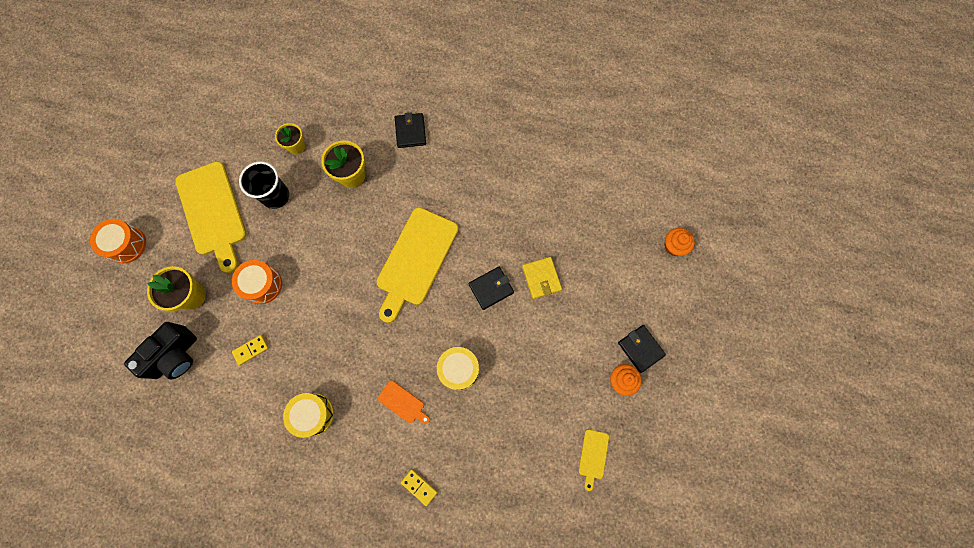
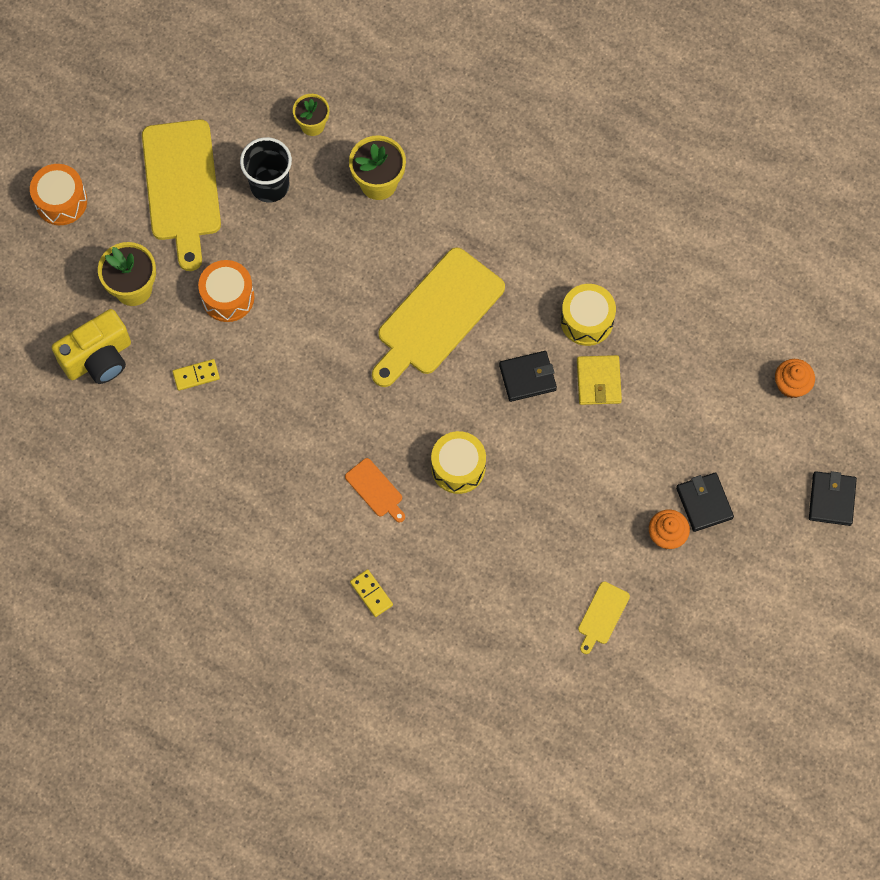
camera: 15 degrees right, 5 degrees down
(175, 355) = (98, 358): black camera -> yellow camera
(313, 414) = (258, 474): yellow drum -> yellow drum (587, 321)
(410, 131) = (473, 142): black wallet -> black wallet (831, 499)

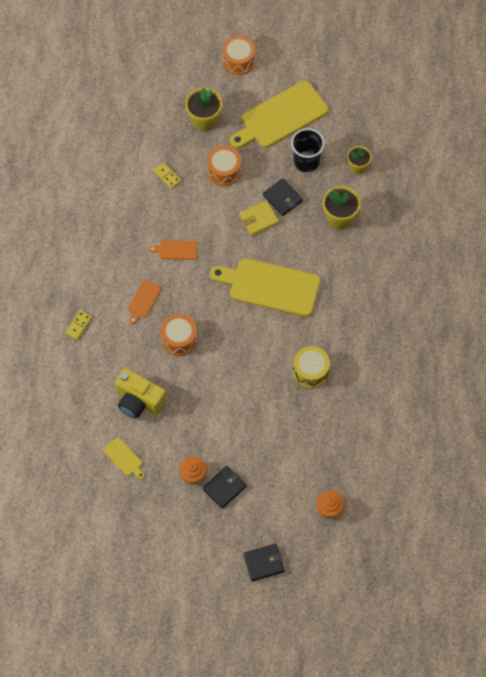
camera: 65 degrees right, 5 degrees down
(98, 358) = (152, 122): yellow camera -> yellow camera (139, 401)
(319, 413) = (176, 250): none -> orange cutting board
(458, 467) = (179, 339): yellow drum -> orange drum
(527, 377) = (256, 353): black wallet -> black wallet (282, 198)
(598, 381) = (274, 394): yellow wallet -> yellow wallet (258, 219)
(602, 615) = (124, 458): yellow cutting board -> yellow cutting board turned 135 degrees counterclockwise

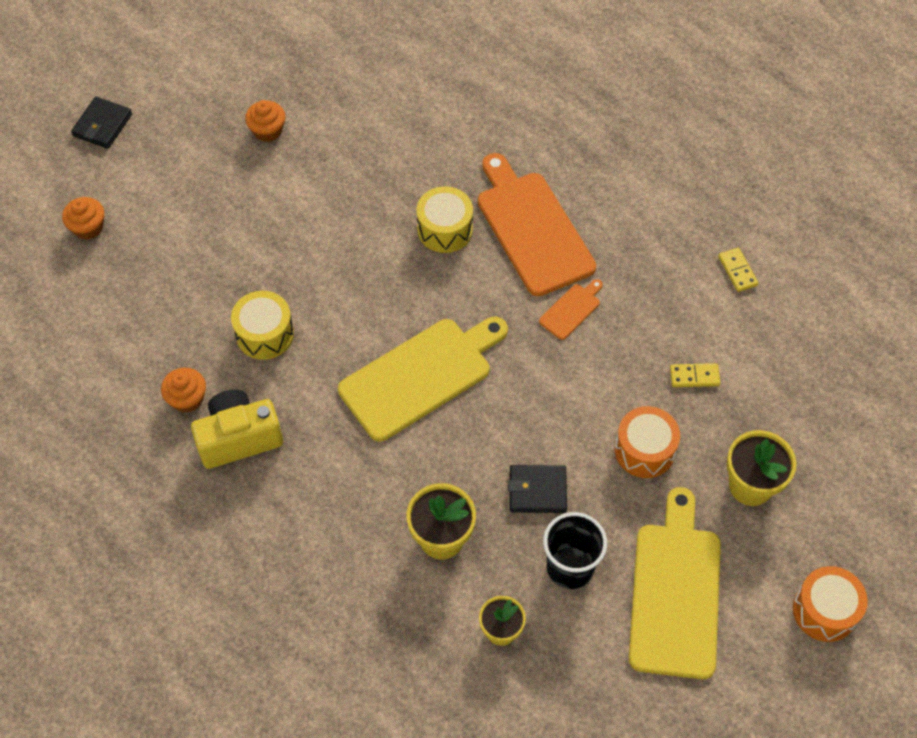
camera: 130 degrees right, 5 degrees down
(78, 325) = (560, 144): yellow domino -> yellow domino (737, 271)
(124, 458) = (353, 83): yellow cutting board -> none
(139, 401) = (406, 139): yellow camera -> yellow camera (239, 438)
(143, 300) = (532, 228): orange cutting board -> orange cutting board, size x2.27
(179, 339) = (445, 229): orange drum -> yellow drum
(224, 488) = (221, 148): black wallet -> none
(258, 219) = (531, 436): yellow wallet -> none
(374, 376) = (187, 398): none -> orange cupcake

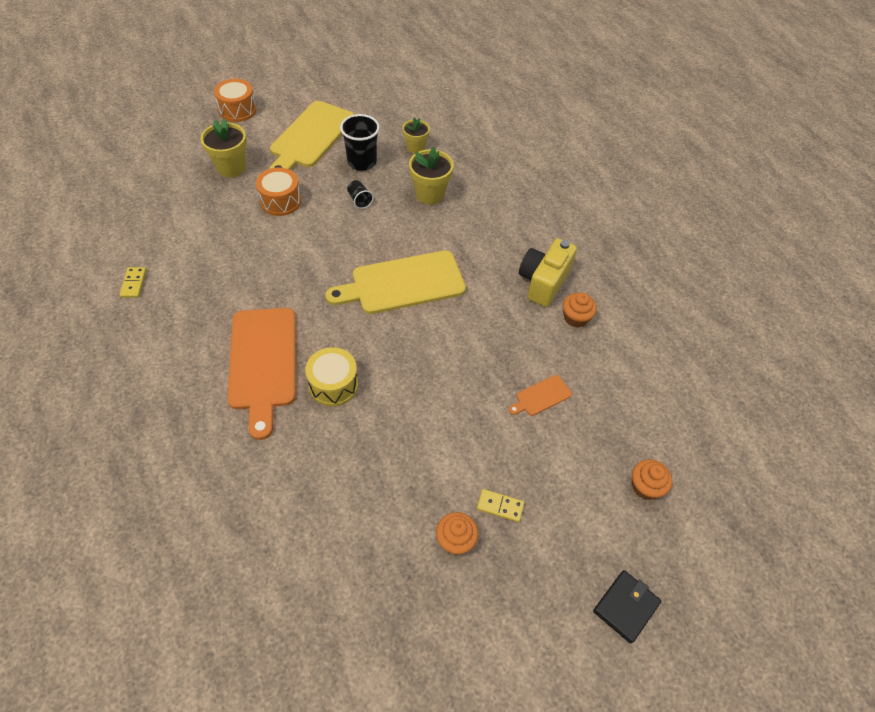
camera: 165 degrees left, 5 degrees down
(239, 438) = (543, 282): yellow camera -> yellow camera turned 120 degrees clockwise
(265, 334) = (508, 345): yellow drum -> none
(537, 490) = (359, 200): black wallet -> black cup
(571, 310) = (272, 294): orange cutting board -> orange cutting board (541, 396)
(694, 376) = (219, 229): yellow domino -> yellow domino (500, 506)

